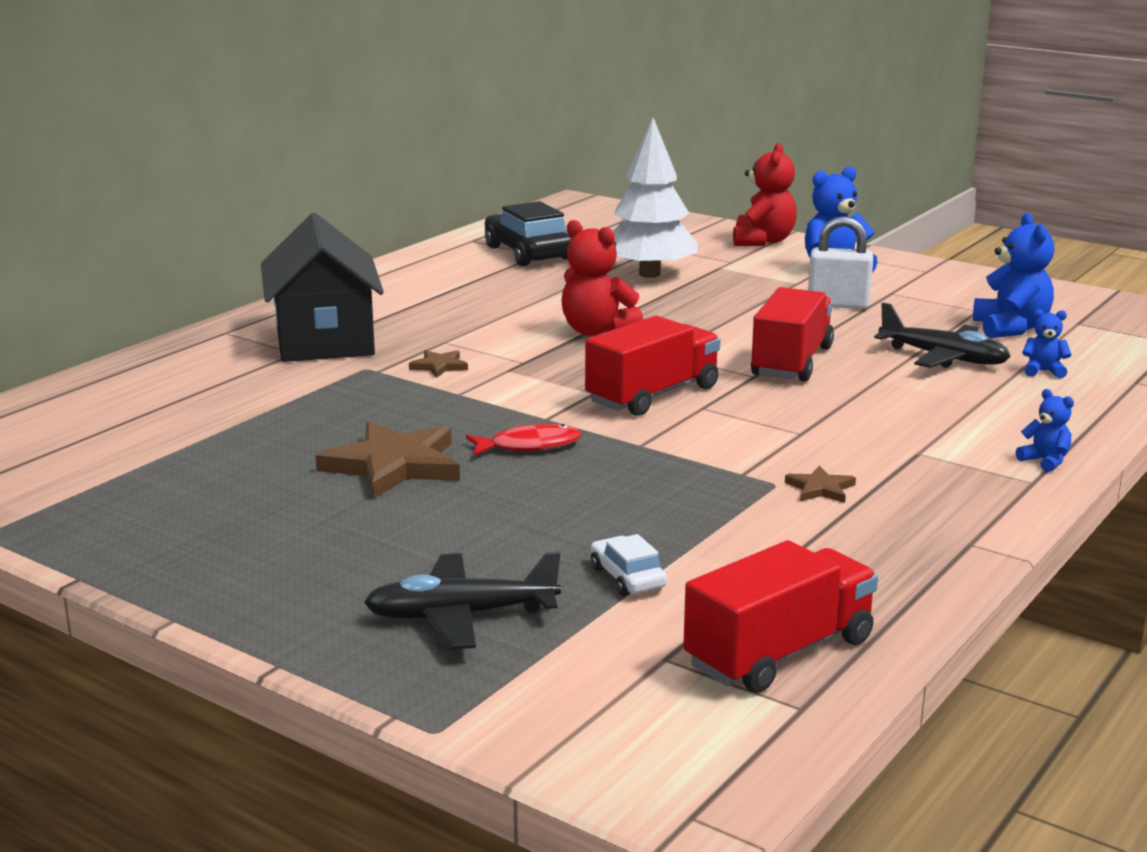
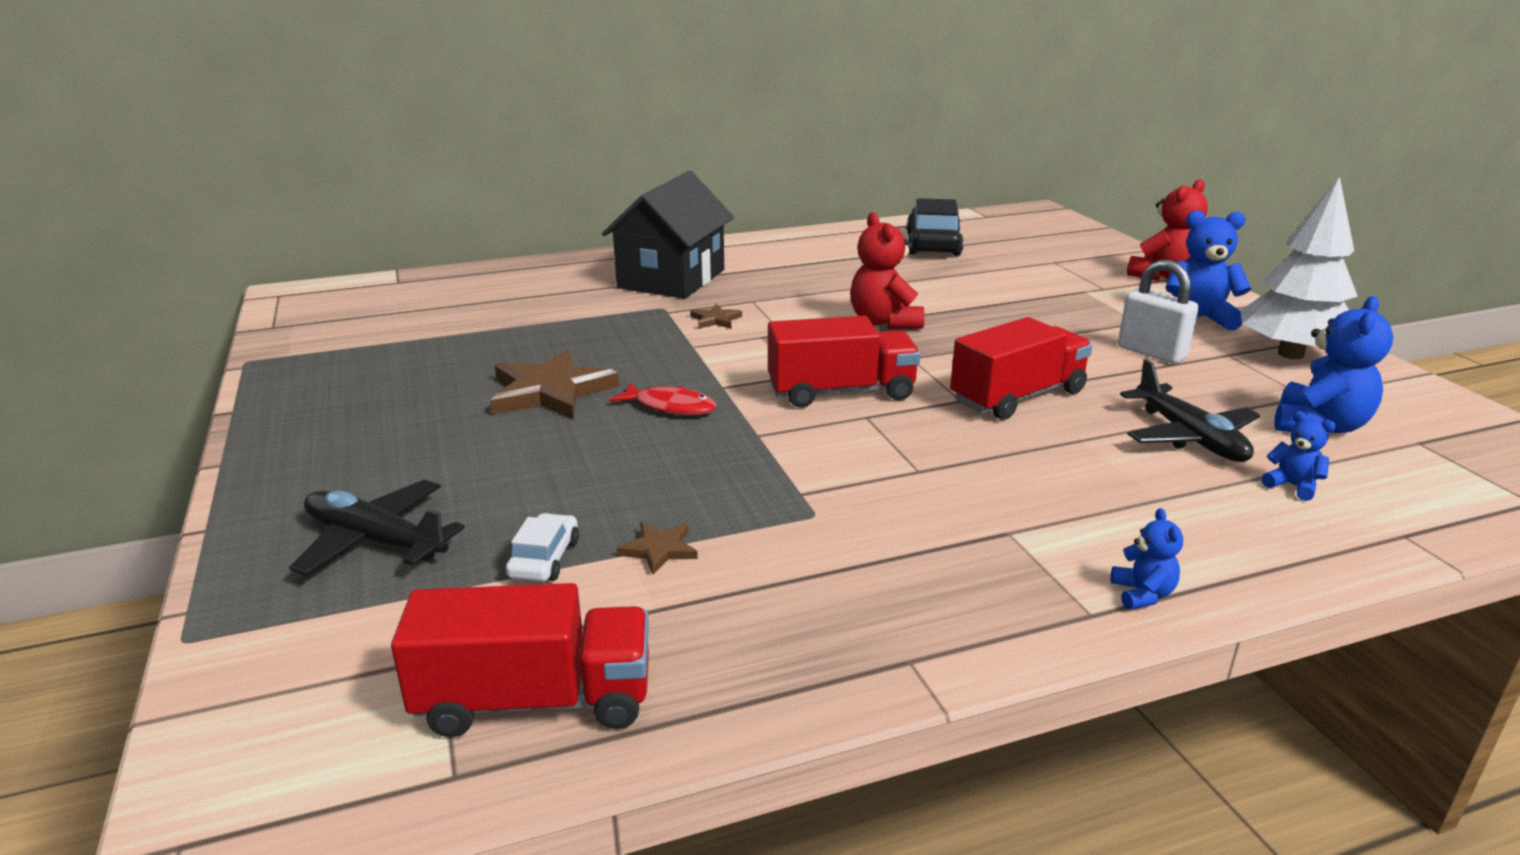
camera: 35 degrees right, 5 degrees up
(649, 274) = (1008, 283): white tree -> white tree (1290, 354)
(820, 488) = (848, 535): brown star -> brown star (659, 549)

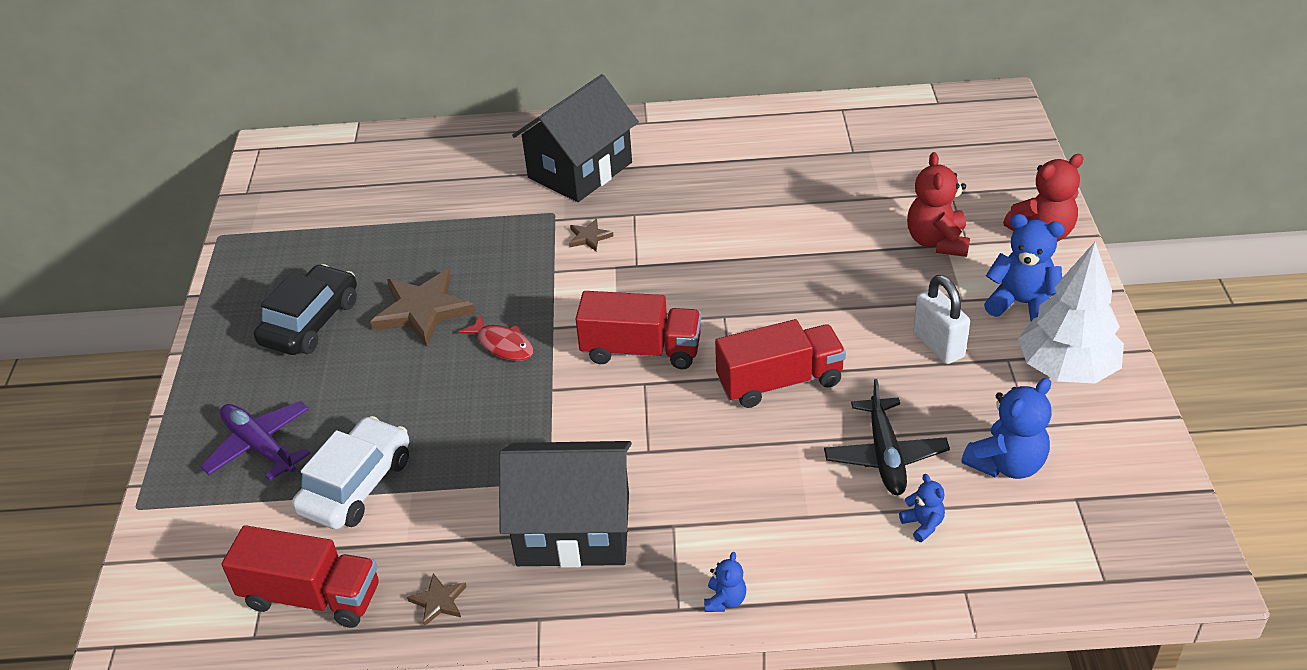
camera: 20 degrees right, 15 degrees up
(375, 540) = (260, 446): black plane -> purple plane
(544, 559) = (356, 485): white car -> white car, size x1.97
(659, 549) = (431, 492): brown star -> brown star (438, 601)
(884, 322) = (730, 263): red teddy bear -> red teddy bear (937, 241)
(884, 556) = (573, 529): none -> black house
(933, 244) = (850, 146): black car -> black car (310, 322)

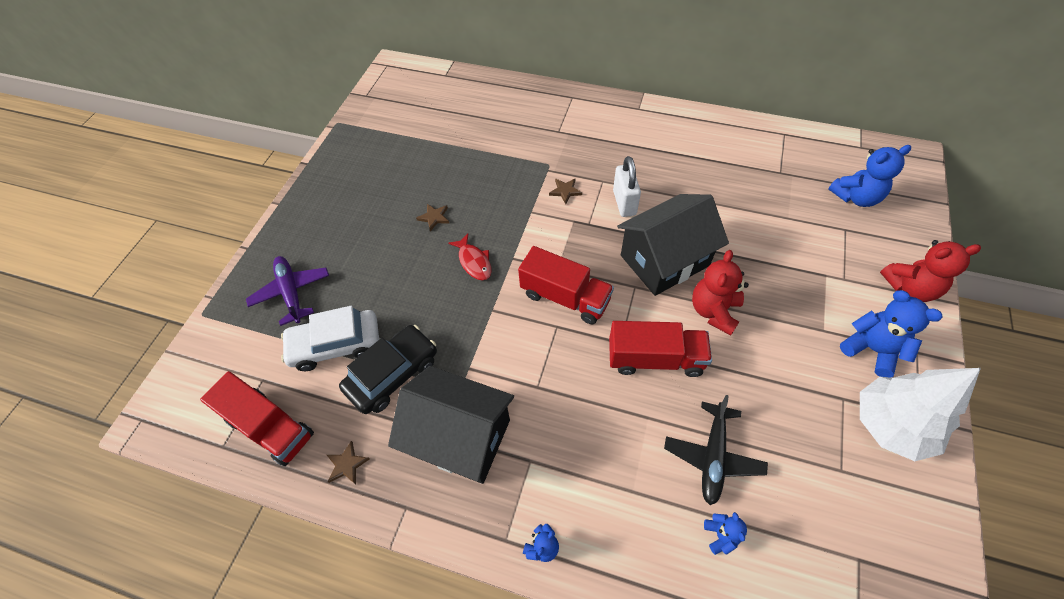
camera: 20 degrees right, 15 degrees up
(310, 322) = (362, 205): black car -> black car (393, 374)
(356, 485) = (336, 345): white car -> white car turned 150 degrees counterclockwise
(423, 310) = (434, 217): brown star -> brown star, size x0.47
(580, 170) = (579, 135): black house -> black house (664, 260)
(937, 241) = (820, 270): red teddy bear -> red teddy bear (714, 311)
(938, 345) = (790, 366): white padlock -> white padlock (624, 203)
(1006, 464) = (810, 501): blue teddy bear -> blue teddy bear (855, 197)

